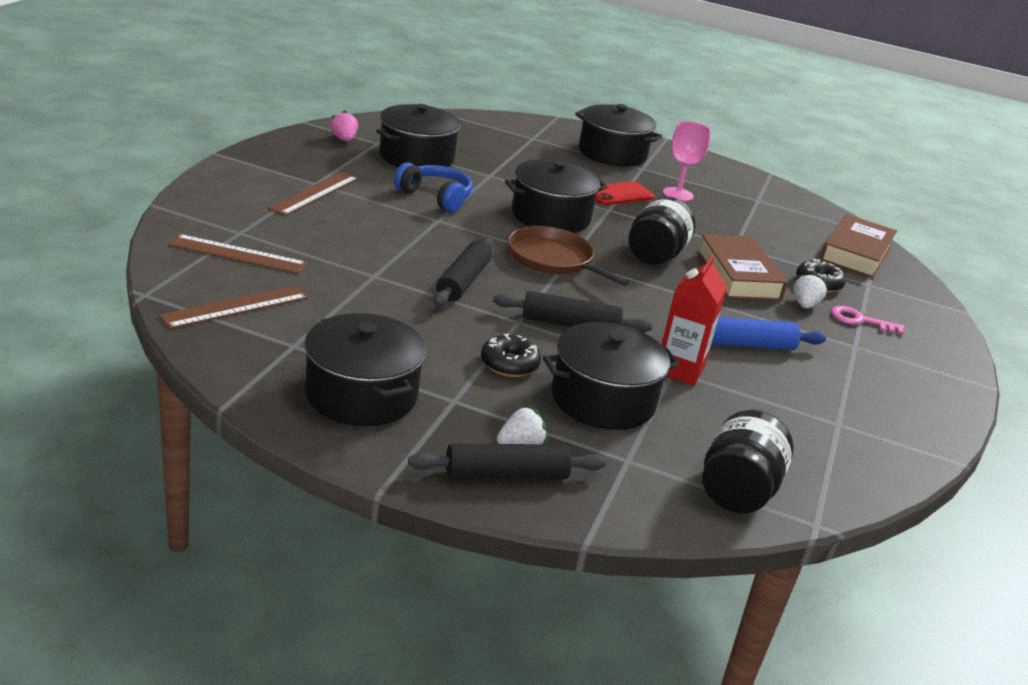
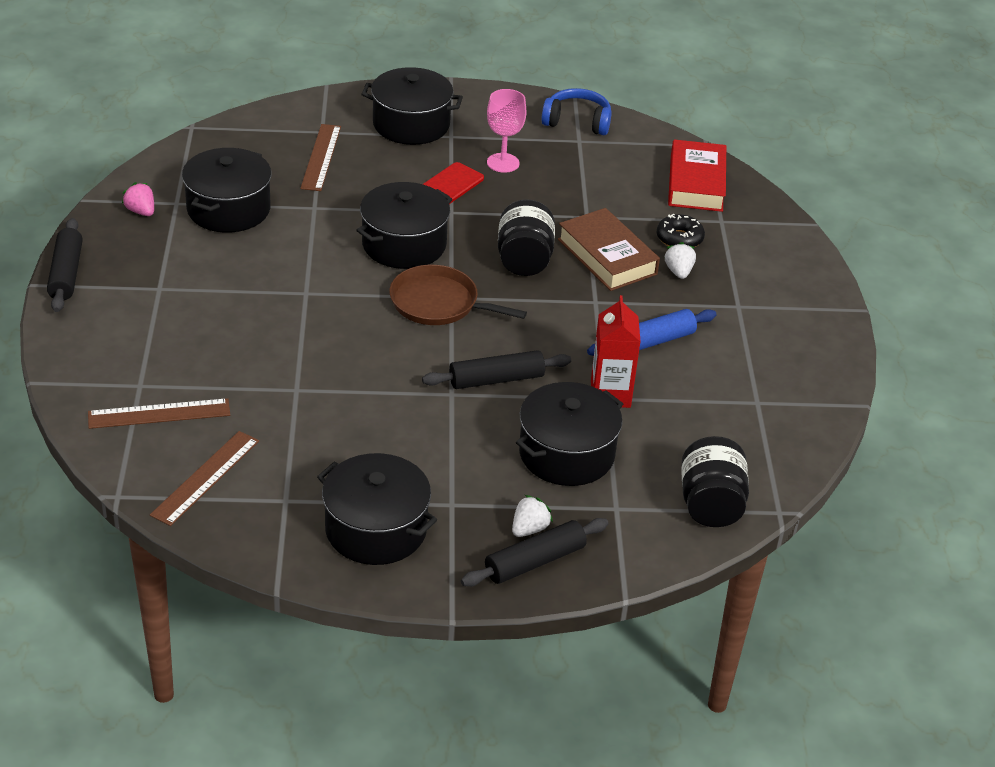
camera: 20 degrees left, 10 degrees up
(314, 193) = (168, 303): brown ruler -> brown ruler (321, 157)
(435, 197) = (283, 261): blue headphones -> blue headphones (577, 121)
(463, 282) = (377, 365): black rolling pin -> black rolling pin (66, 273)
(509, 364) = (472, 446): black donut -> none
(855, 253) = (696, 183): brown book -> red book
(860, 320) = (731, 272): pink key -> none

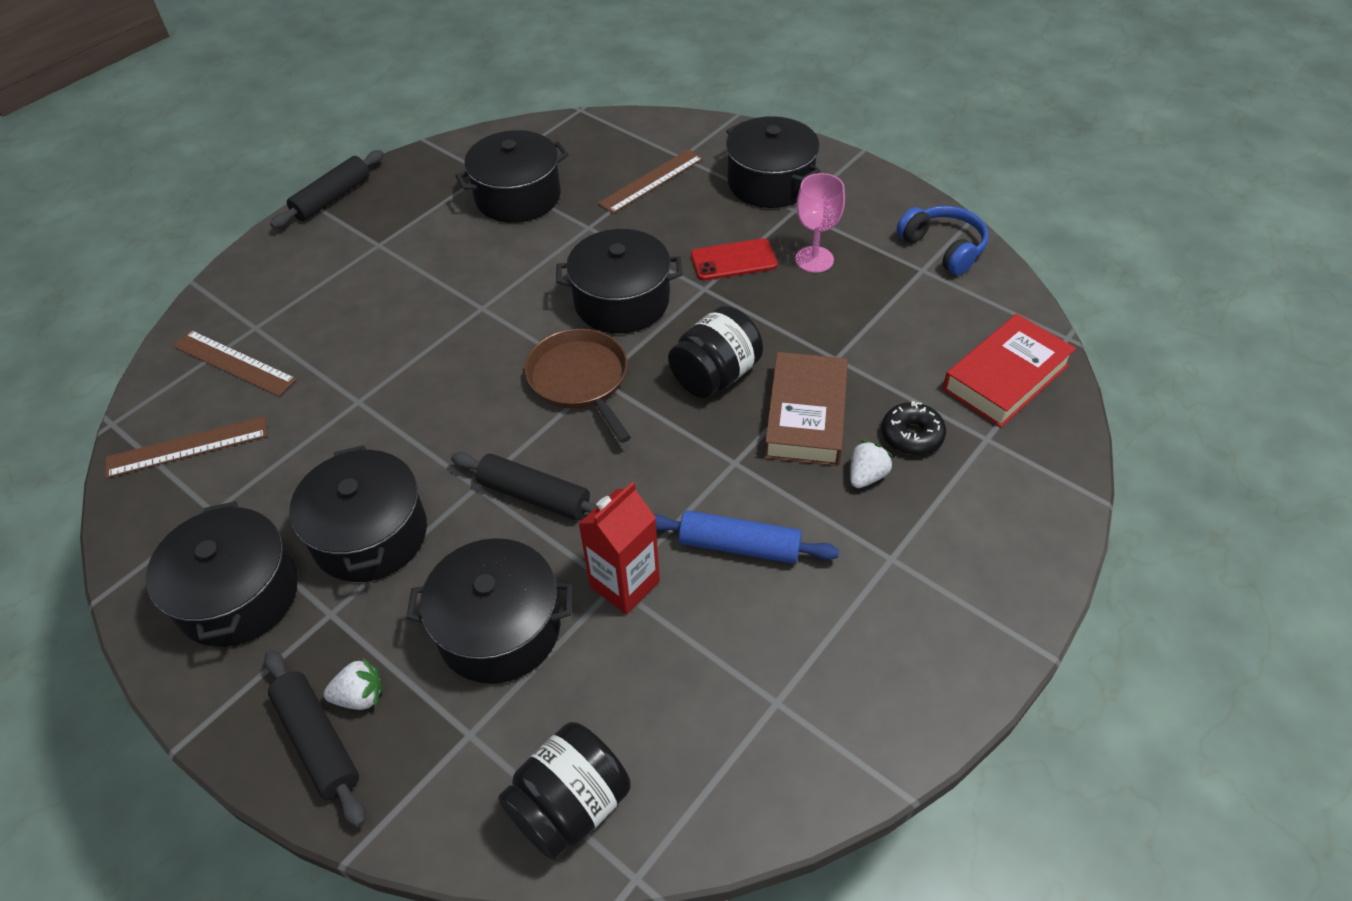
camera: 45 degrees right, 10 degrees up
(141, 211) = (450, 168): pink strawberry -> none
(418, 453) = (370, 535): none -> black pot
(535, 561) = (318, 741): black rolling pin -> black rolling pin turned 45 degrees clockwise

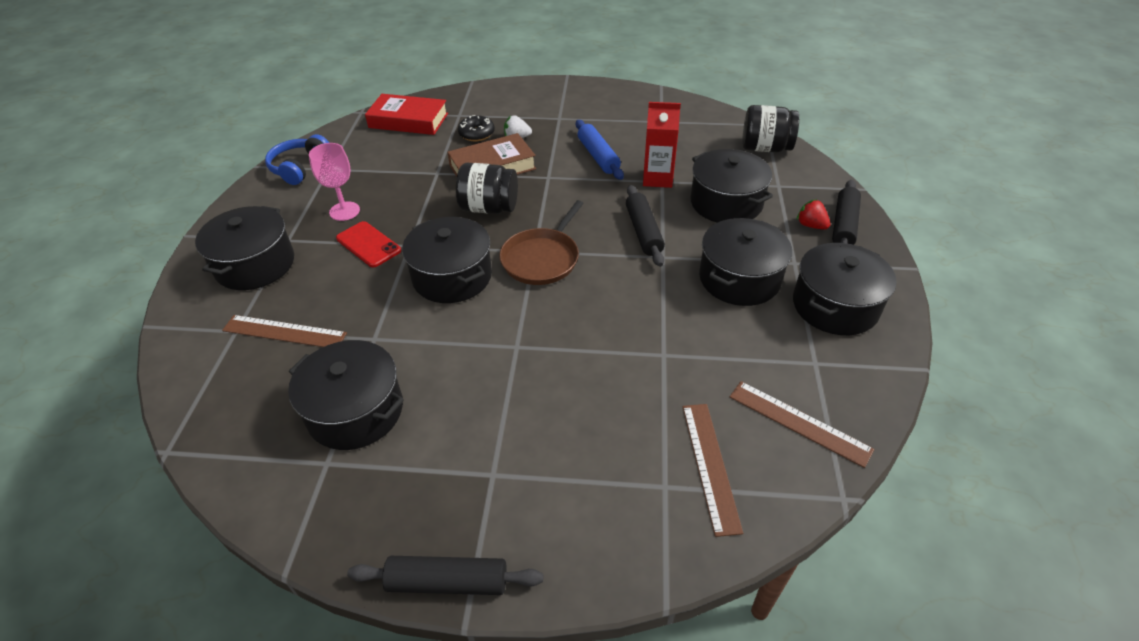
camera: 125 degrees left, 5 degrees down
(360, 696) = (811, 225): white strawberry -> red strawberry

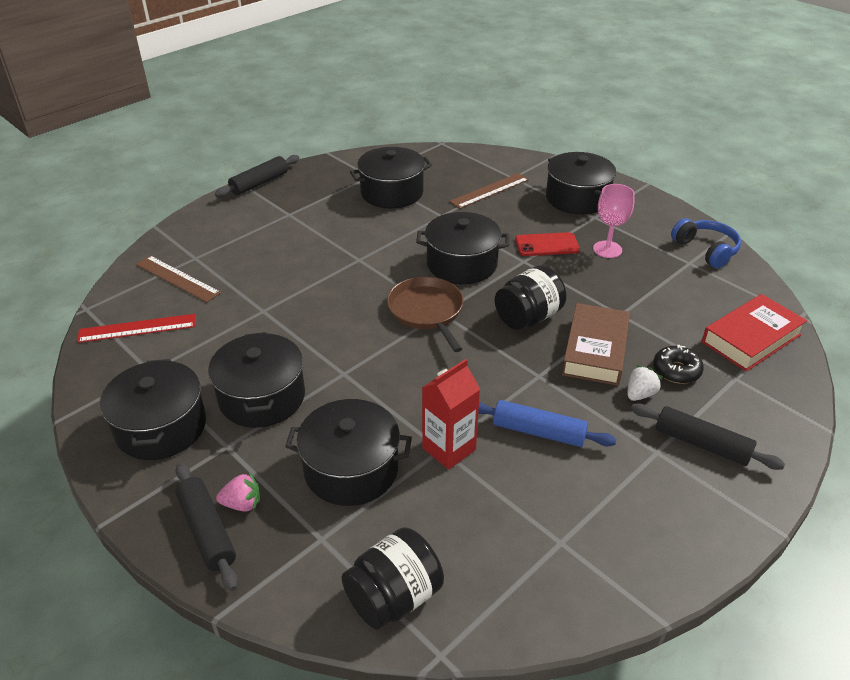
camera: 130 degrees right, 5 degrees down
(643, 232) = (386, 383): black rolling pin -> black rolling pin (701, 444)
(799, 422) = (137, 328): brown ruler -> red ruler
(811, 225) = (242, 504): red strawberry -> pink strawberry

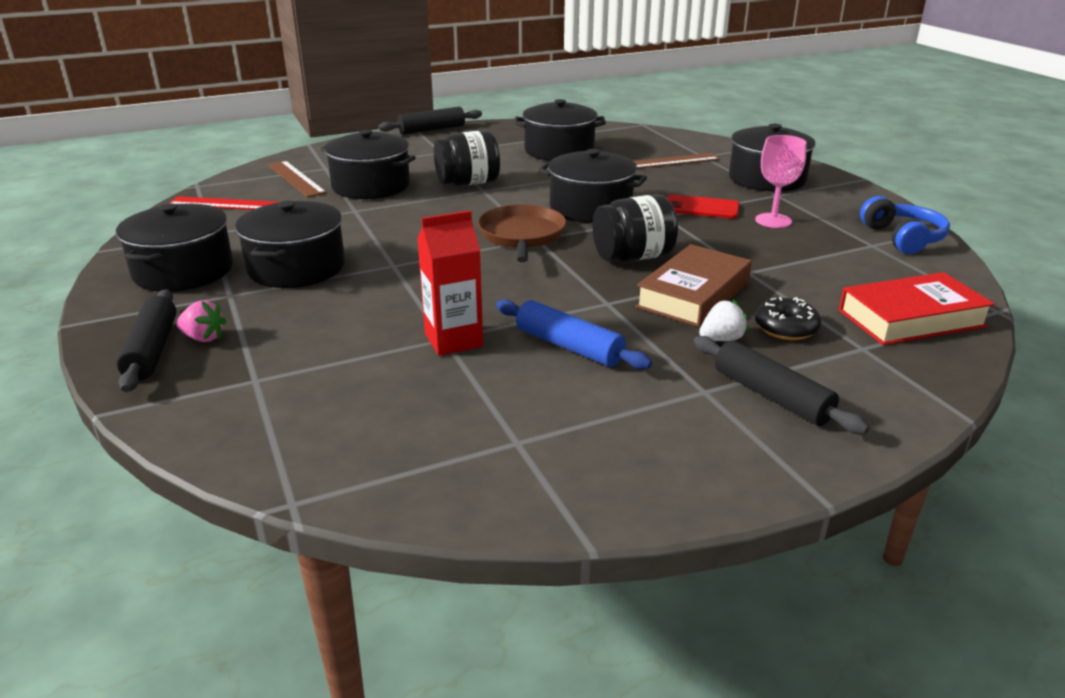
camera: 20 degrees right, 10 degrees down
(351, 469) = (335, 335): black pot -> black pot (371, 186)
(394, 597) = (286, 442): black jar -> black jar (468, 183)

